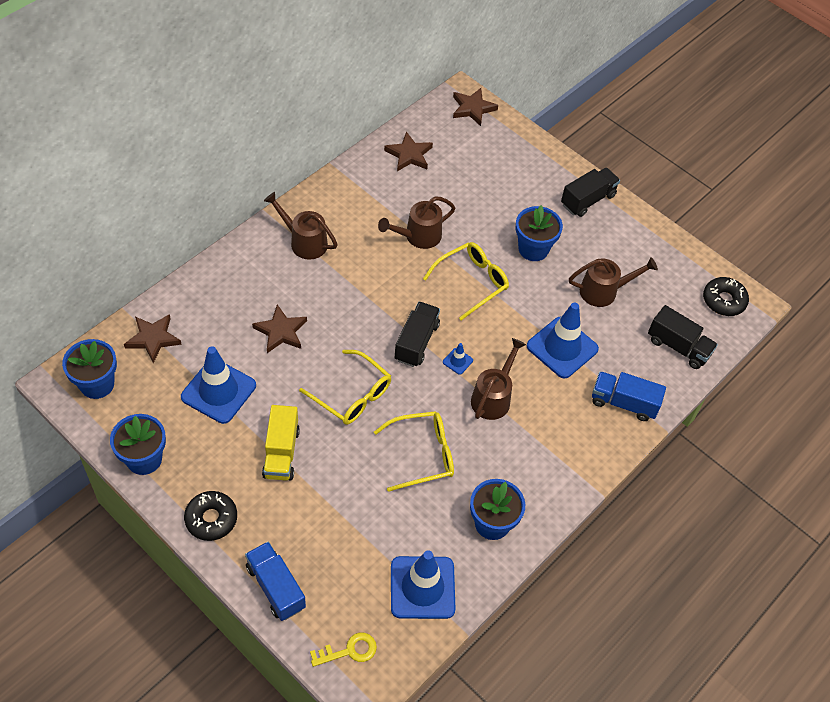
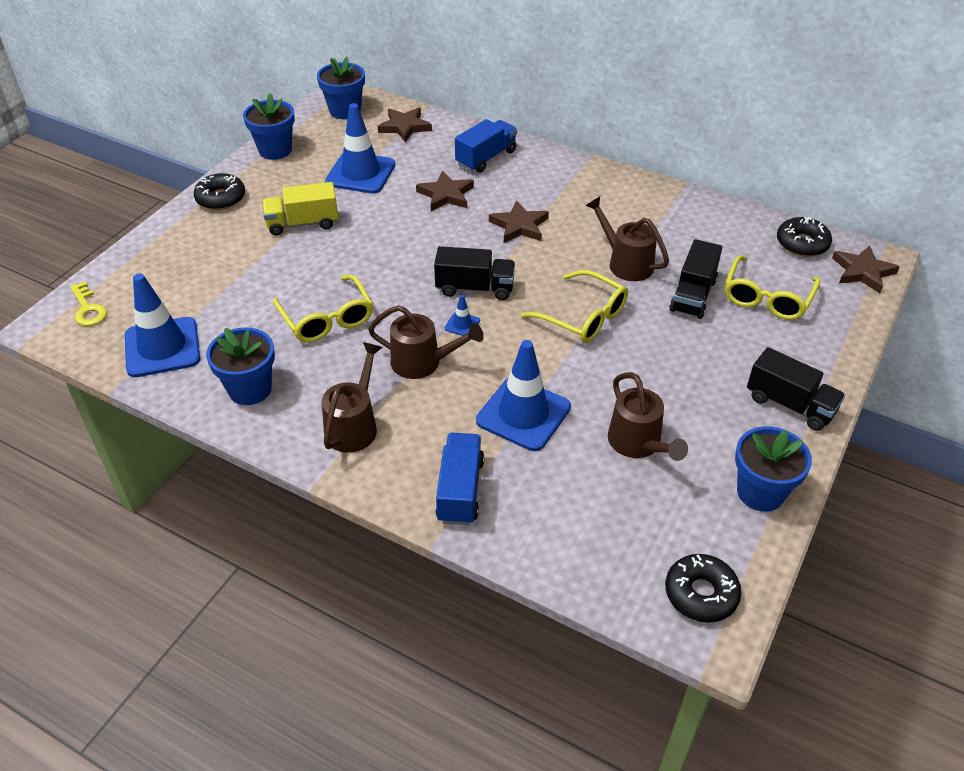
camera: 80 degrees right, 10 degrees down
(276, 587) = (154, 249): blue truck -> blue truck (486, 158)
(303, 241) = (567, 186): brown watering can -> brown watering can (354, 425)
(352, 395) = (386, 255): yellow glasses -> yellow glasses (767, 297)
(409, 154) = (744, 234): brown star -> brown star (519, 226)
(431, 127) = (802, 243): none -> black donut
(533, 249) = (668, 363): blue flower pot -> blue flower pot (760, 492)
(678, 347) = (582, 543): black truck -> black truck (693, 295)

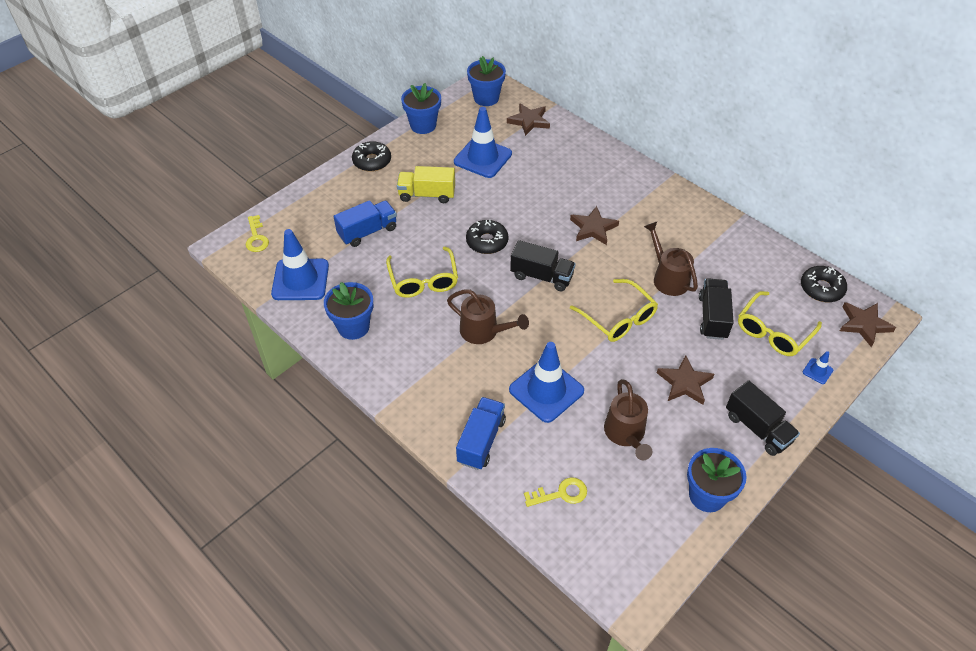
camera: 15 degrees right, 5 degrees up
(354, 425) = (420, 371): brown watering can -> none
(446, 195) = (543, 189): brown star -> brown star (684, 383)
(462, 324) = (523, 306): blue traffic cone -> blue traffic cone (817, 371)
(486, 158) = (585, 161): blue truck -> blue truck (367, 232)
(582, 531) = (561, 494): none -> yellow key
(693, 295) = (712, 317): black truck -> black truck turned 150 degrees clockwise
(701, 594) = (632, 564): black donut -> black donut (487, 241)

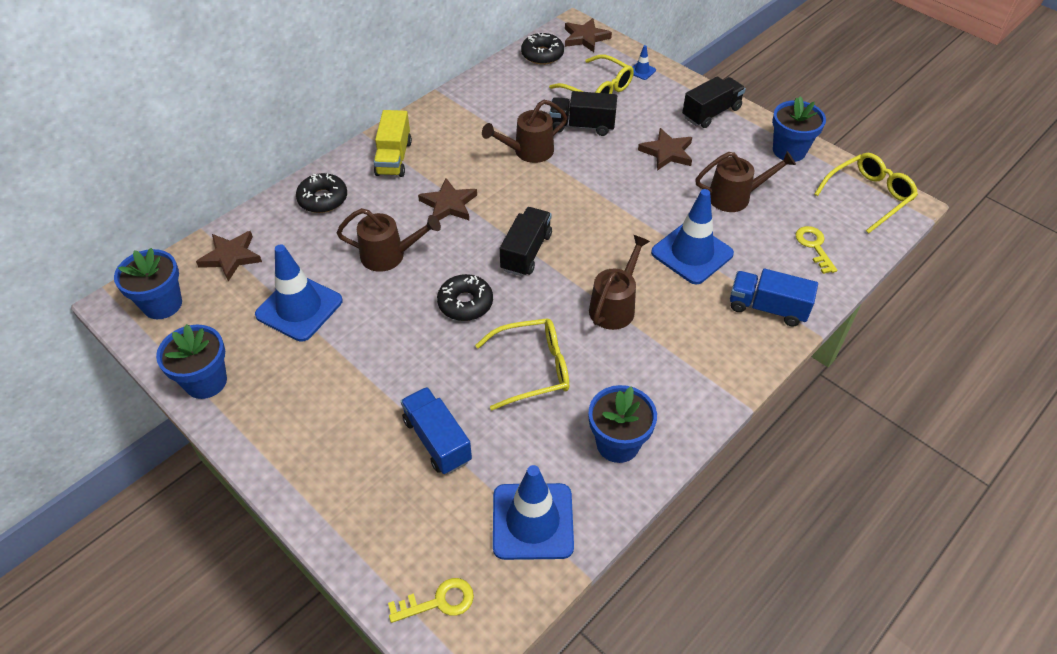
camera: 90 degrees left, 0 degrees up
(372, 161) = (278, 446): black donut -> black donut (323, 199)
(427, 194) = (366, 371): yellow truck -> yellow truck (394, 158)
(534, 198) = (390, 255): none -> brown watering can
(618, 318) = (587, 193): yellow glasses -> yellow glasses (868, 196)

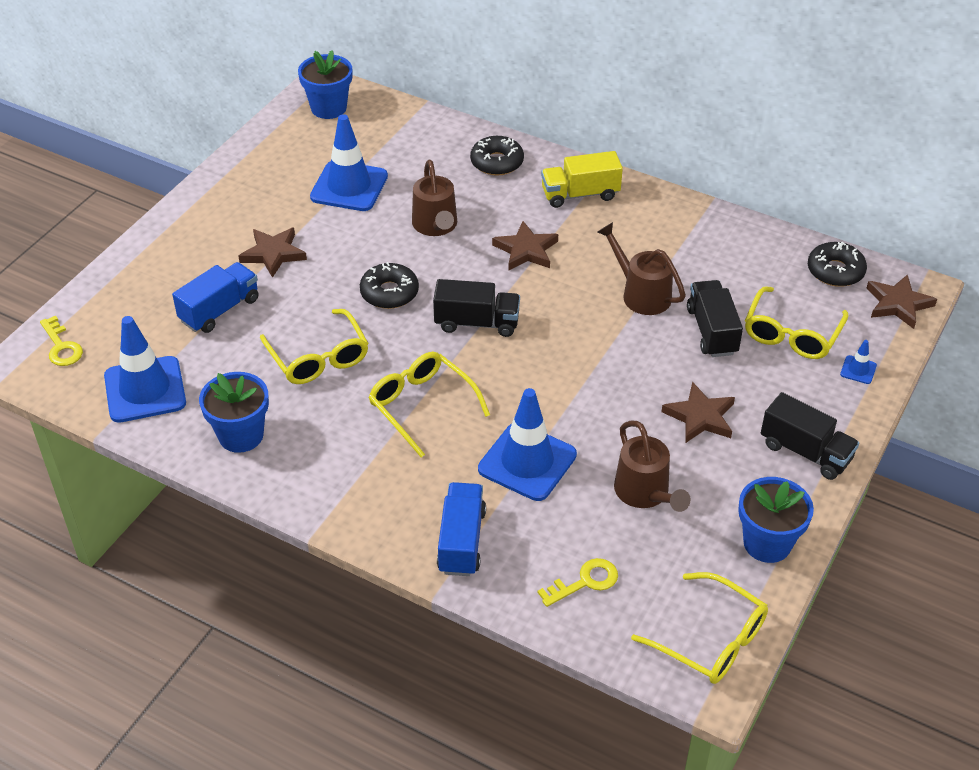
camera: 75 degrees right, 5 degrees down
(206, 381) = (252, 158): blue flower pot -> none
(231, 257) = (397, 128): brown star -> brown star (273, 254)
(615, 305) = (422, 406): brown watering can -> yellow glasses

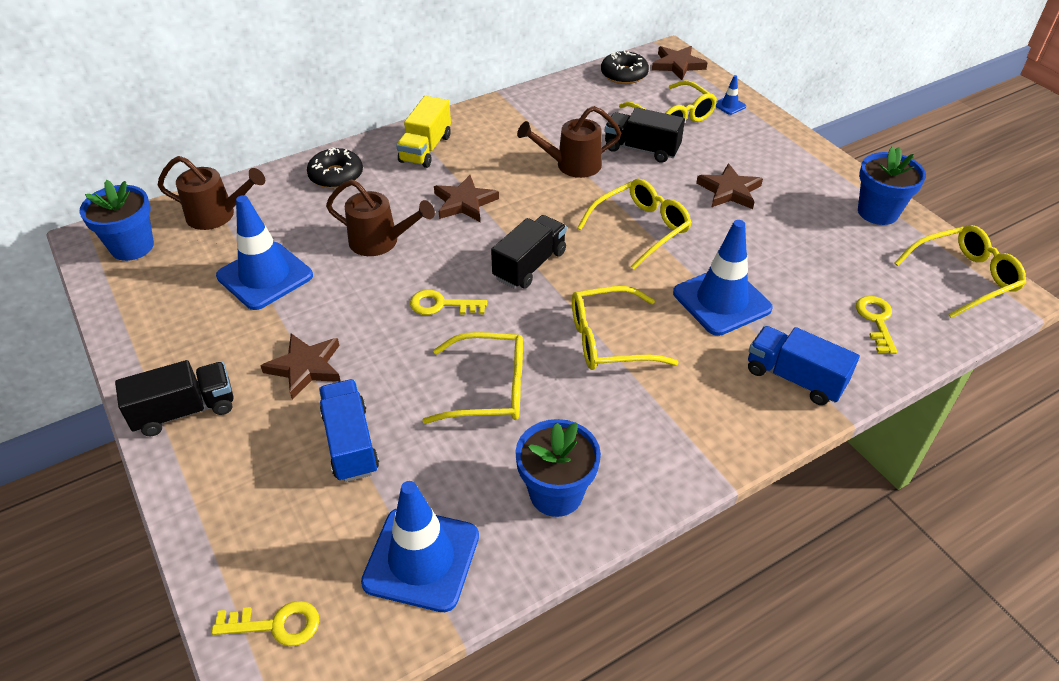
camera: 60 degrees left, 0 degrees up
(389, 293) = (441, 305): black donut -> yellow key
(585, 374) = (640, 229): none -> yellow glasses
(645, 494) = (796, 250): brown watering can -> brown watering can (218, 215)
(805, 452) = (796, 159): black truck -> black truck (185, 411)

